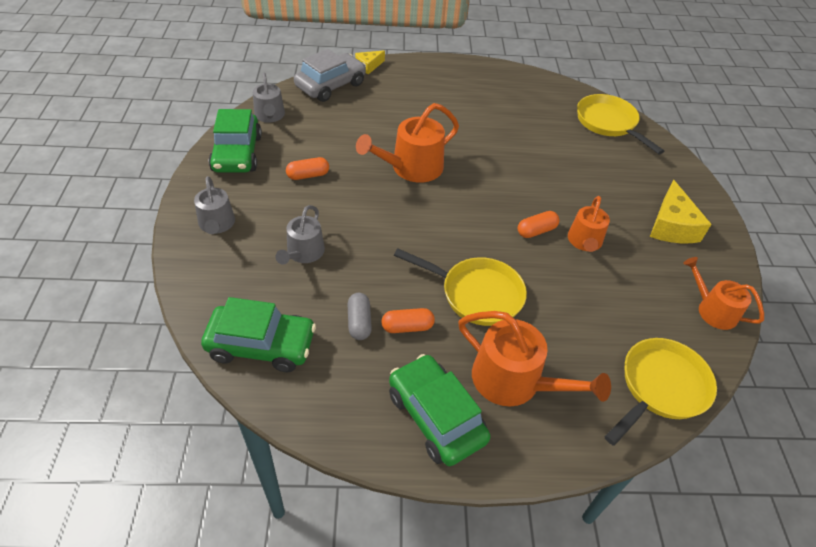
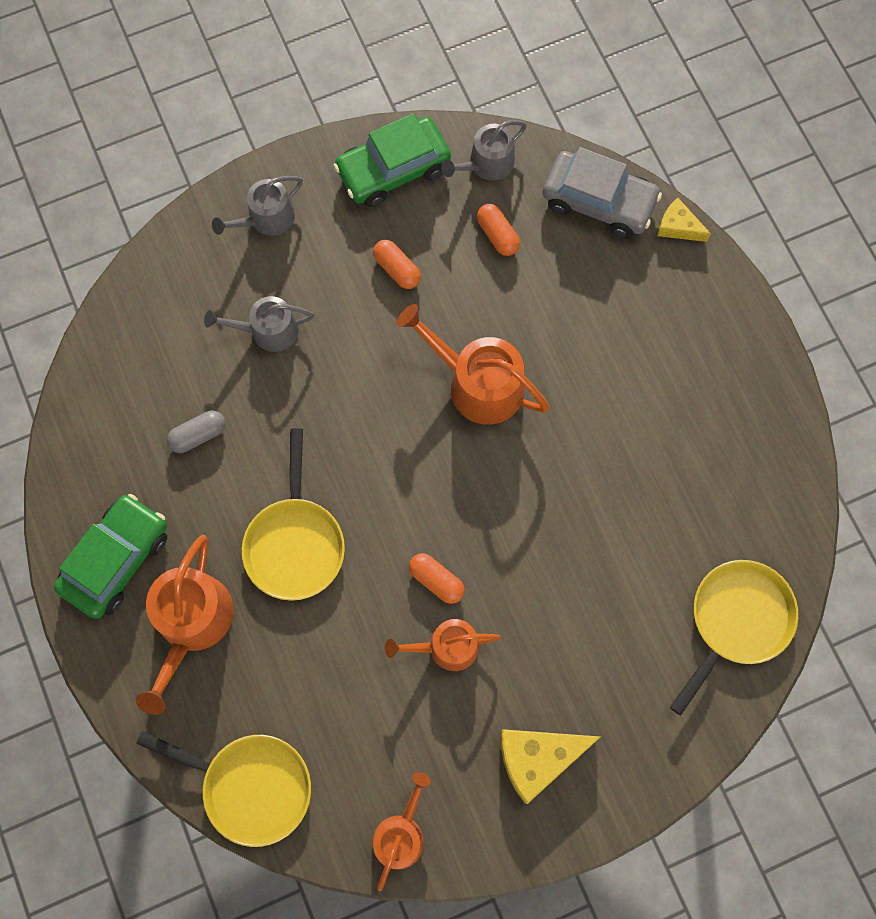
camera: 70 degrees right, 25 degrees up
(261, 345) = (128, 356): green car -> none
(407, 327) = (214, 487): orange capsule -> orange capsule (497, 235)

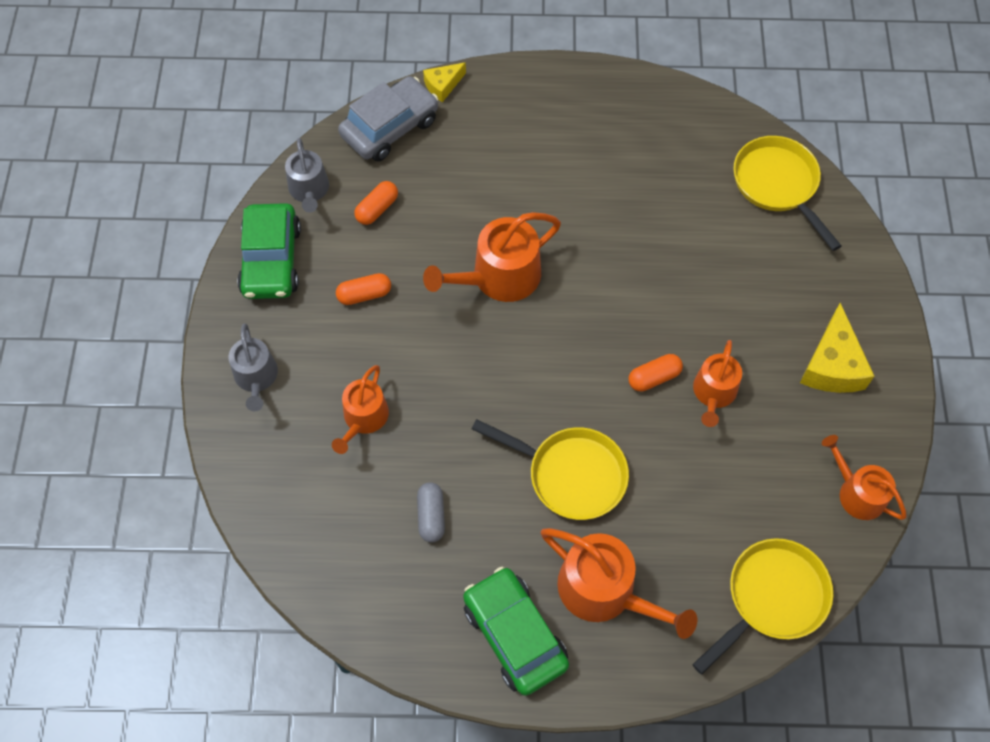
camera: 65 degrees left, 10 degrees down
(268, 331) = (363, 418): grey watering can -> orange watering can
(497, 235) = (377, 209): orange capsule -> orange capsule turned 45 degrees counterclockwise

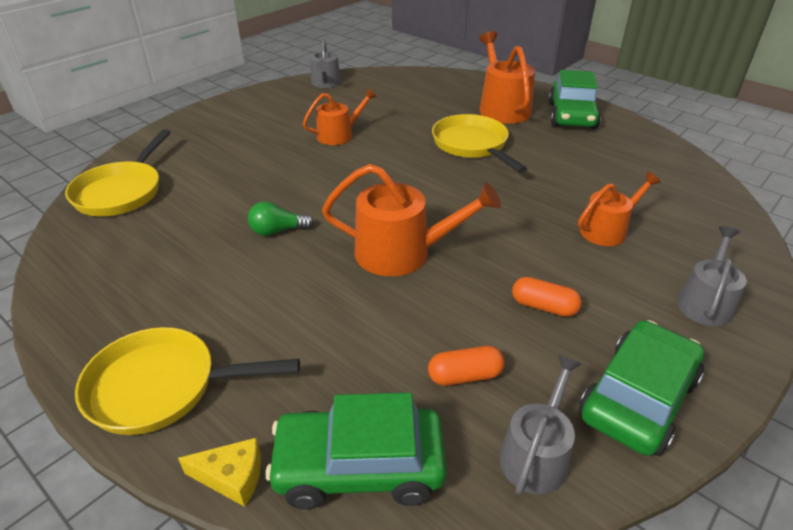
camera: 140 degrees left, 25 degrees down
(390, 127) = (359, 467): grey car -> green car
(431, 516) = (588, 168): grey capsule -> none
(609, 233) = (277, 231): none -> green light bulb
(654, 377) = (364, 155): orange capsule -> none
(771, 598) = (417, 78): yellow pan -> yellow pan (162, 387)
(832, 365) = (257, 116): yellow cheese -> none
(857, 493) = (326, 83): orange watering can -> grey watering can

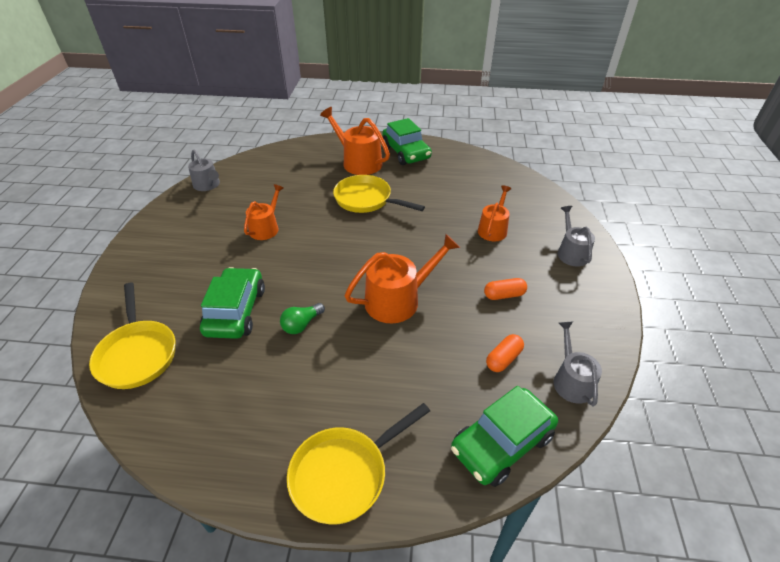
camera: 35 degrees left, 5 degrees up
(232, 477) = (445, 495): yellow cheese -> none
(637, 398) = (586, 324): green car -> green car (235, 311)

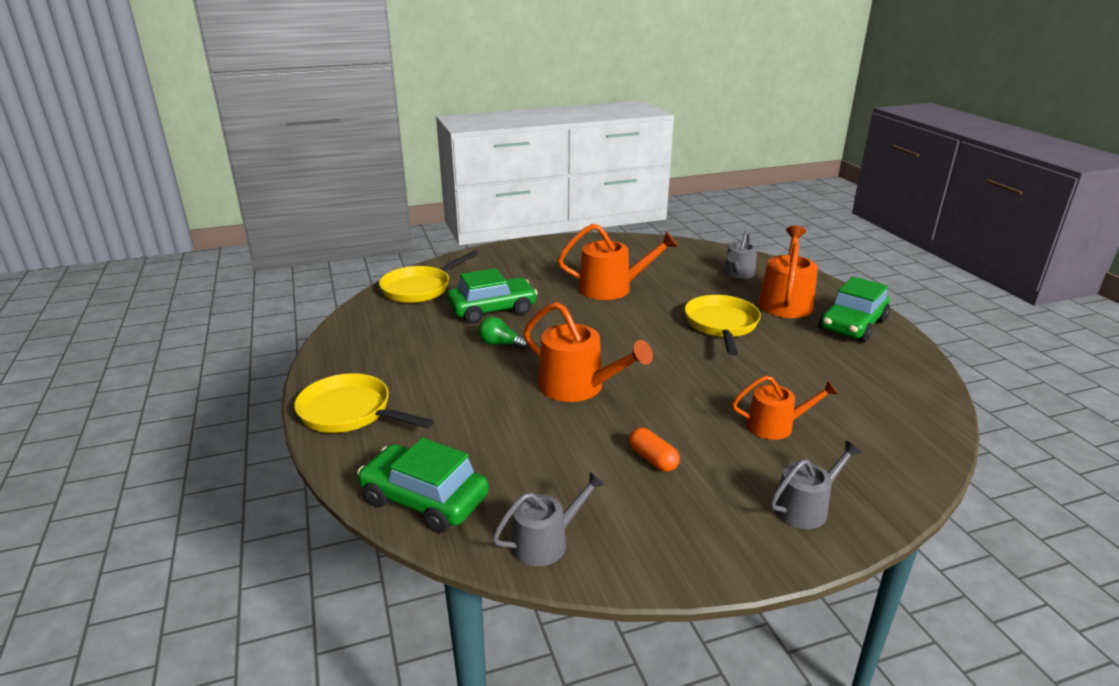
camera: 65 degrees right, 15 degrees down
(208, 185) = (640, 244): grey watering can -> grey watering can (738, 273)
(266, 228) = (611, 288): orange watering can -> orange watering can, size x1.57
(503, 359) = (544, 479): orange capsule -> none

